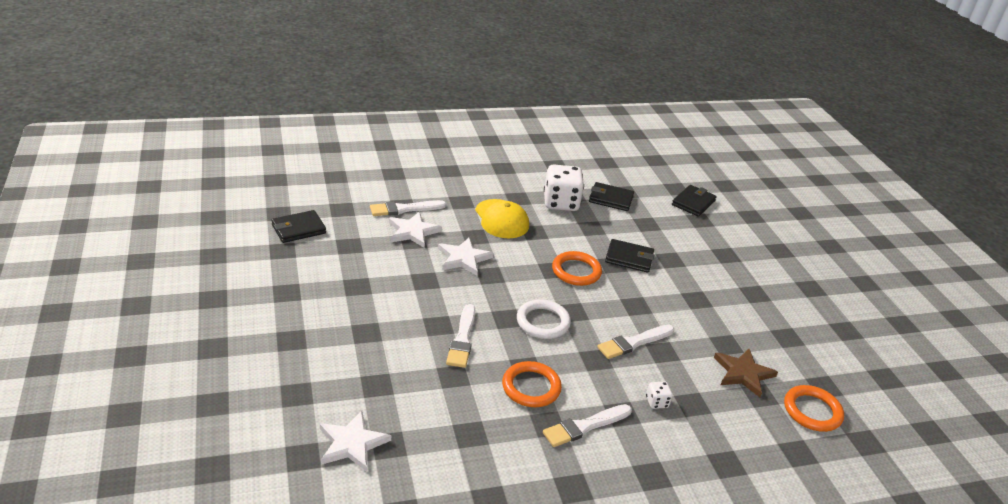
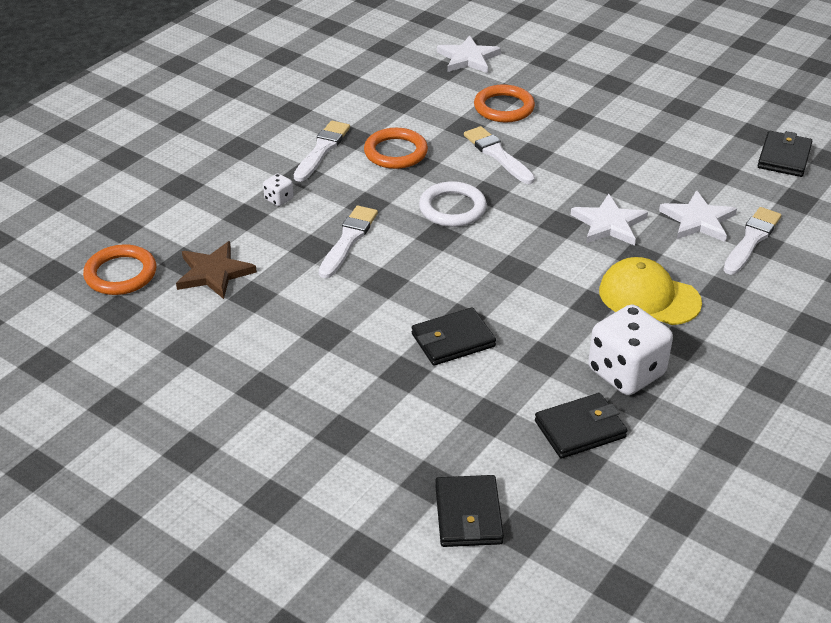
camera: 145 degrees right, 5 degrees up
(576, 271) = (488, 282): orange ring -> orange ring (504, 107)

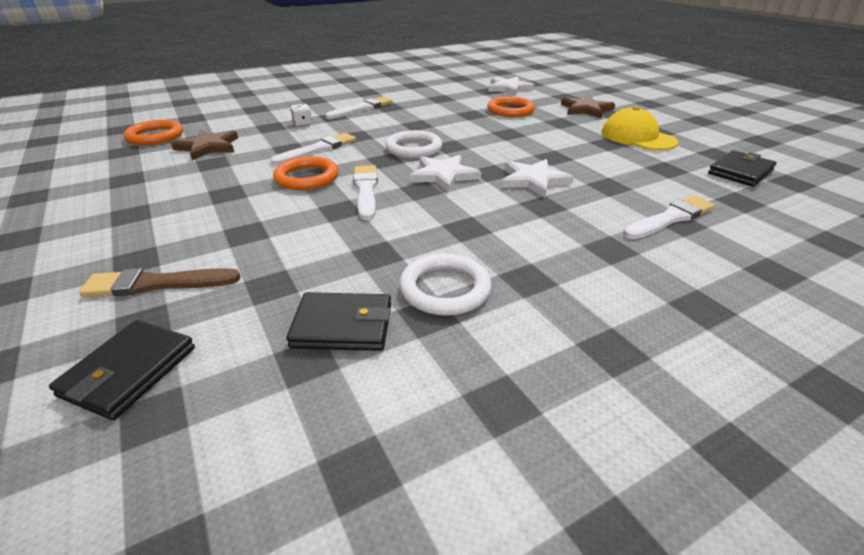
camera: 25 degrees right, 5 degrees down
(393, 447) = (156, 284): none -> brown brush
(395, 152) = (408, 117): orange ring -> orange ring (307, 177)
(453, 340) = (314, 221): black wallet -> none
(497, 154) = (480, 129): white brush -> white brush (366, 190)
(587, 84) = (586, 109): none -> brown star
(626, 372) = (445, 289): white dice -> white ring
(649, 297) = (526, 235): yellow cap -> yellow cap (637, 137)
(698, 220) = (622, 194): white star -> white star (444, 175)

